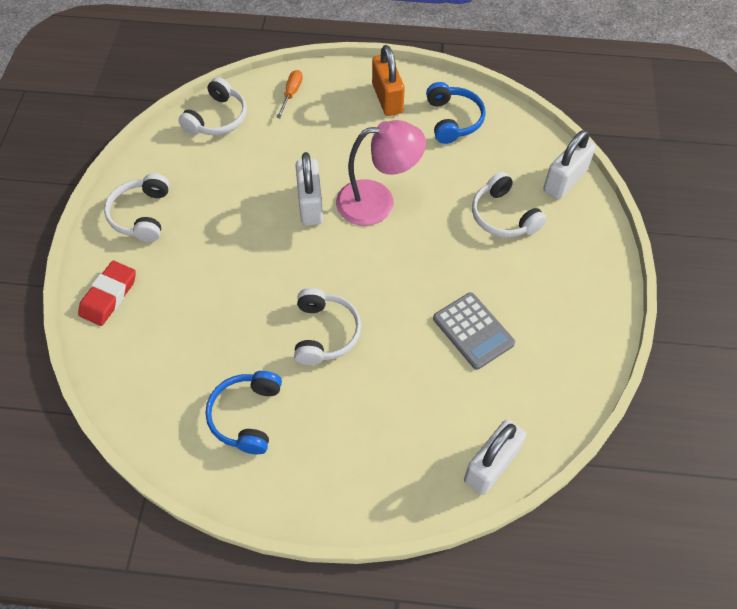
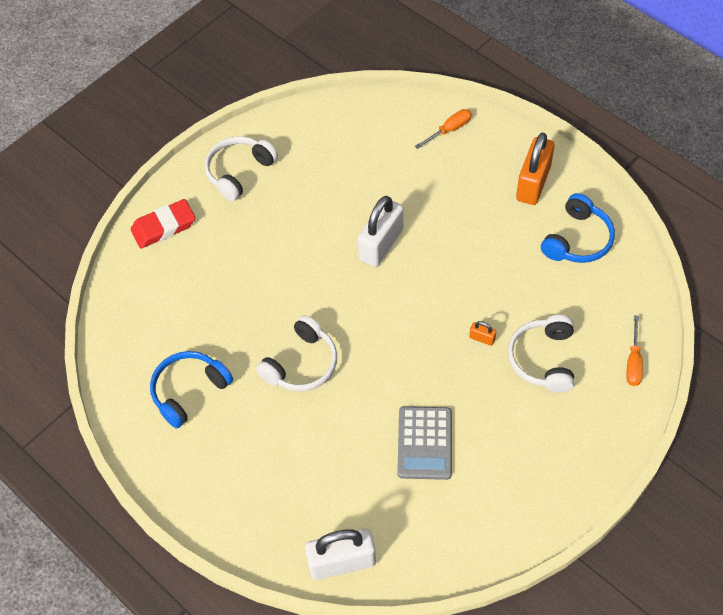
camera: 40 degrees right, 0 degrees up
(217, 118) = (366, 118): white headphones -> none
(378, 201) = (441, 276): pink lamp -> none
(447, 228) = (482, 338): none -> orange padlock
(564, 181) = (633, 362): white padlock -> orange screwdriver

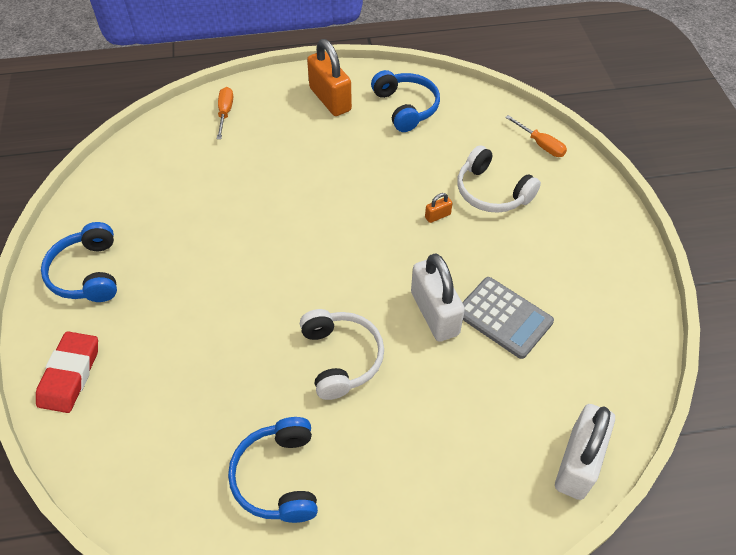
camera: 55 degrees left, 5 degrees down
(239, 172) = (88, 273): white headphones -> blue headphones
(381, 244) = (281, 222): white padlock -> white padlock (434, 313)

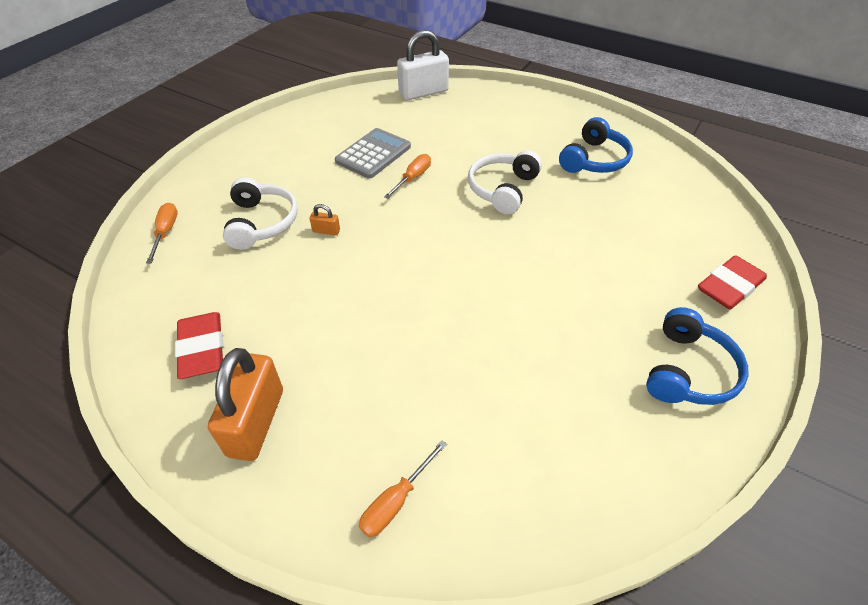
camera: 140 degrees left, 5 degrees down
(405, 107) = (202, 349): blue headphones -> red eraser
(434, 313) = (412, 178): white padlock -> orange screwdriver
(503, 318) = (373, 154): grey calculator -> grey calculator turned 45 degrees clockwise

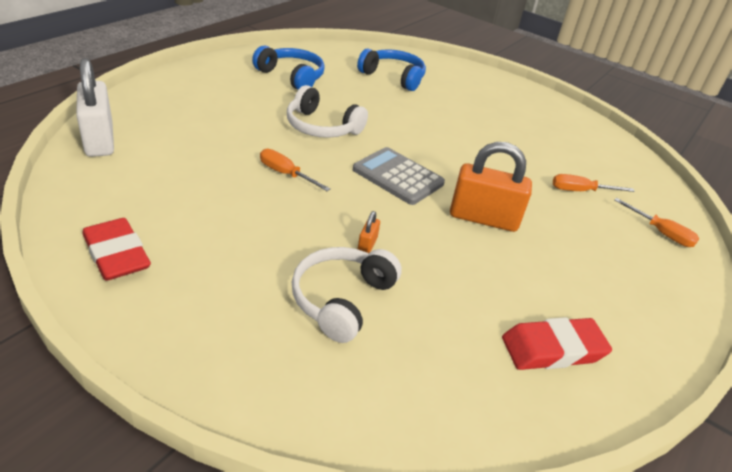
camera: 90 degrees left, 10 degrees down
(166, 232) = (347, 407): orange screwdriver -> orange screwdriver (580, 191)
(256, 422) = (625, 305): orange padlock -> orange padlock (483, 218)
(261, 222) = (342, 300): white headphones -> white headphones turned 60 degrees counterclockwise
(373, 154) = (225, 195): grey calculator -> grey calculator (398, 177)
(688, 370) = (523, 104): blue headphones -> blue headphones (393, 77)
(729, 287) = (450, 71): red eraser -> red eraser (117, 254)

